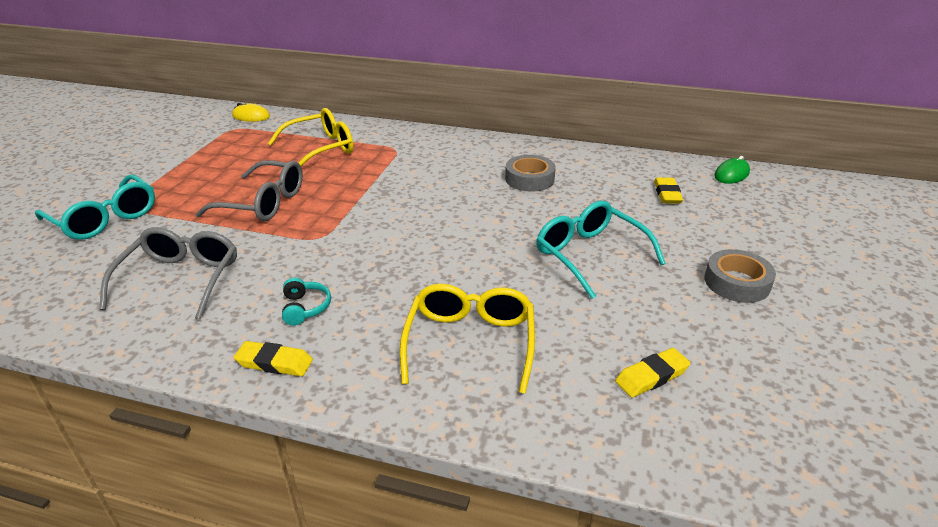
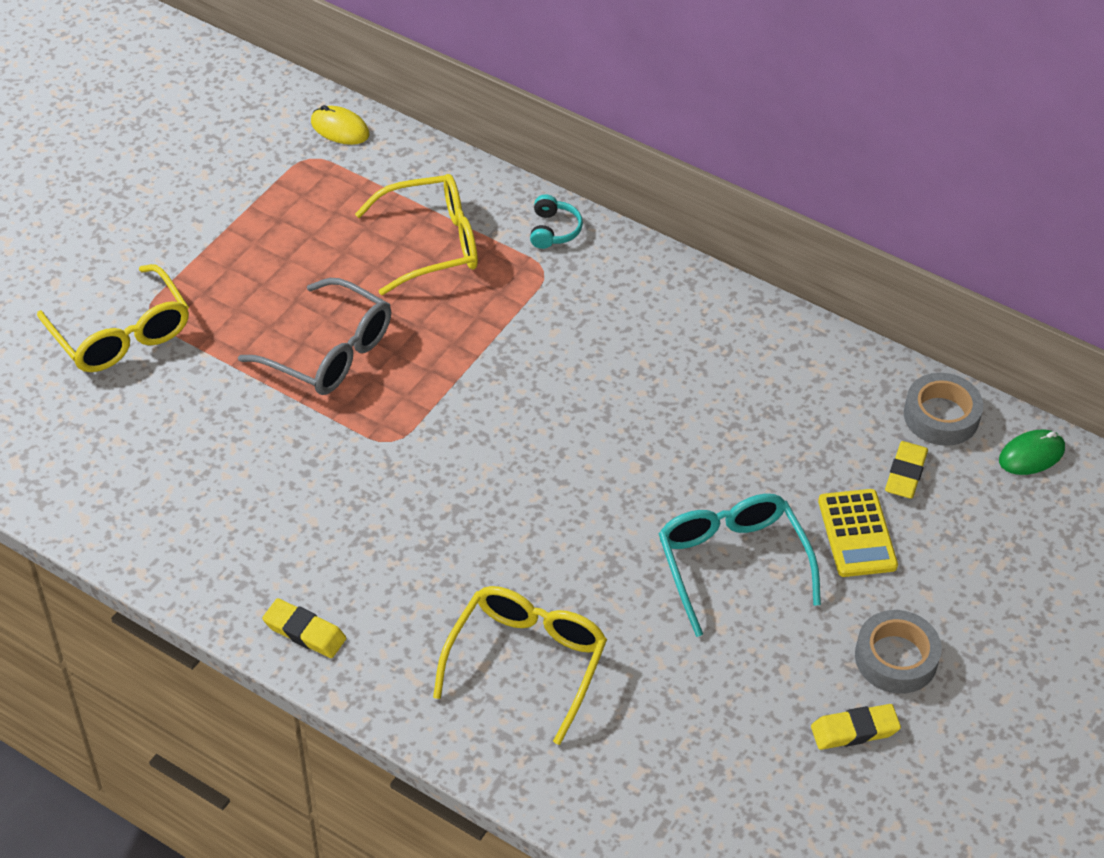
camera: 15 degrees right, 15 degrees up
(105, 218) = (121, 334): turquoise glasses -> yellow glasses
(180, 280) = (212, 475): grey glasses -> none
(305, 308) = (352, 560): turquoise headphones -> turquoise headphones (553, 230)
(529, 179) = (719, 391): grey tape -> grey tape (941, 416)
(652, 376) = (709, 760): yellow eraser -> yellow eraser (854, 730)
(660, 225) = (857, 534): none -> yellow calculator

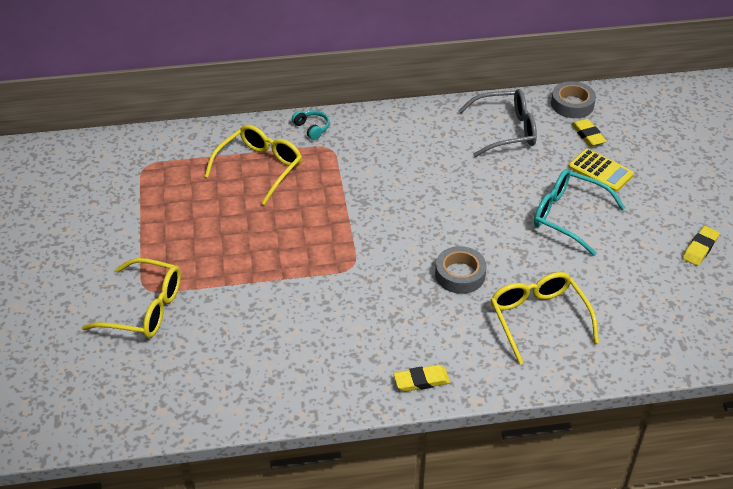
camera: 40 degrees left, 5 degrees down
(329, 352) = (269, 247): grey glasses -> grey glasses (505, 130)
(340, 128) = (145, 144): yellow mouse -> none
(896, 658) = (677, 209): grey tape -> grey tape (460, 274)
(1031, 455) = (624, 98): green mouse -> none

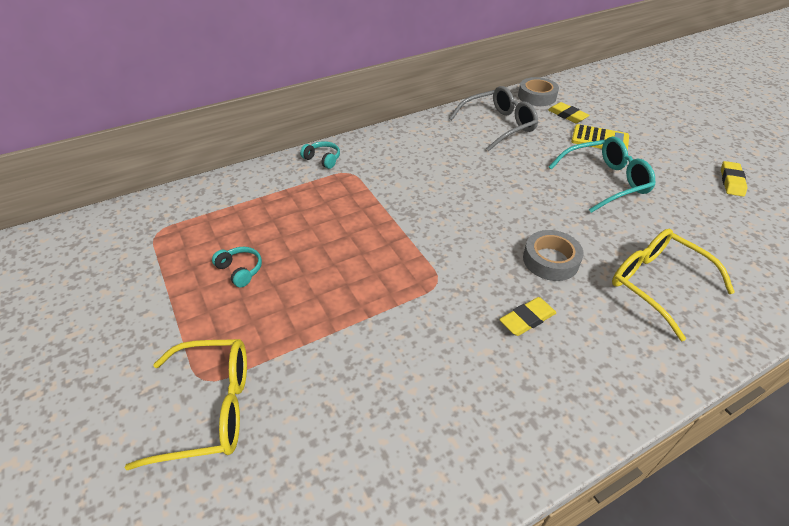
camera: 20 degrees left, 0 degrees up
(200, 215) = (240, 270): none -> turquoise headphones
(259, 168) = (287, 206): yellow glasses -> none
(421, 381) = (597, 396): yellow eraser -> yellow eraser (527, 319)
(568, 216) = (605, 181): turquoise glasses -> turquoise glasses turned 150 degrees clockwise

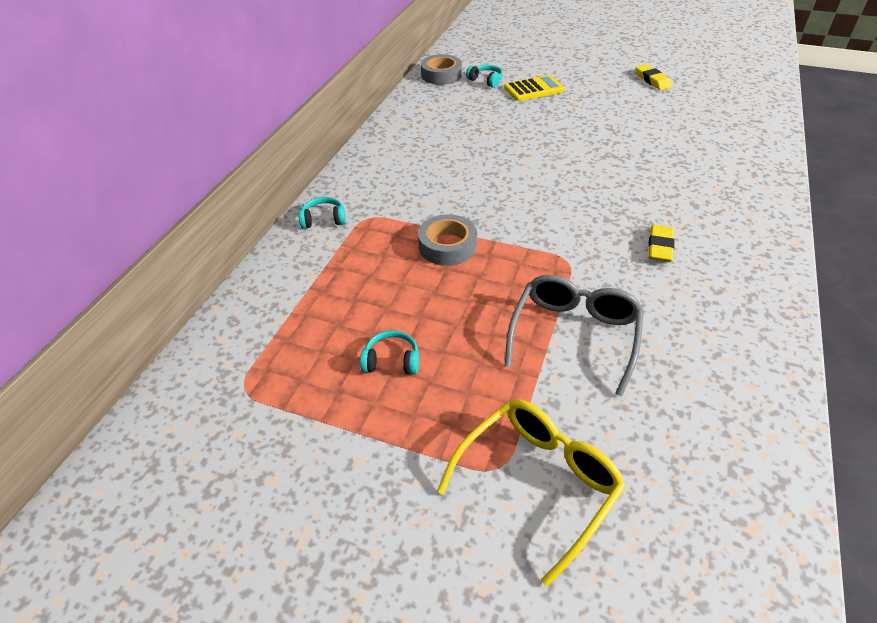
camera: 40 degrees left, 0 degrees up
(498, 125) = (443, 113): grey glasses -> grey glasses (574, 336)
(550, 260) = (619, 197): grey tape -> grey tape (447, 246)
(567, 115) = (486, 81): yellow eraser -> turquoise headphones
(605, 181) = (578, 119): turquoise glasses -> none
(657, 284) = (700, 174): yellow glasses -> none

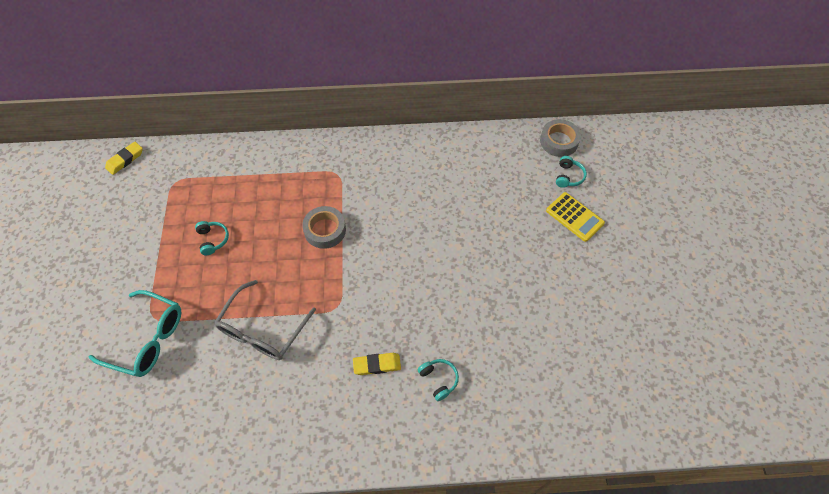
camera: 65 degrees right, 15 degrees up
(323, 219) = (325, 151): turquoise headphones -> turquoise headphones (439, 380)
(537, 483) = (147, 339): yellow glasses -> turquoise glasses
(574, 336) = (263, 329): grey glasses -> grey glasses turned 120 degrees clockwise
(652, 80) = (654, 311): yellow eraser -> yellow eraser (125, 160)

